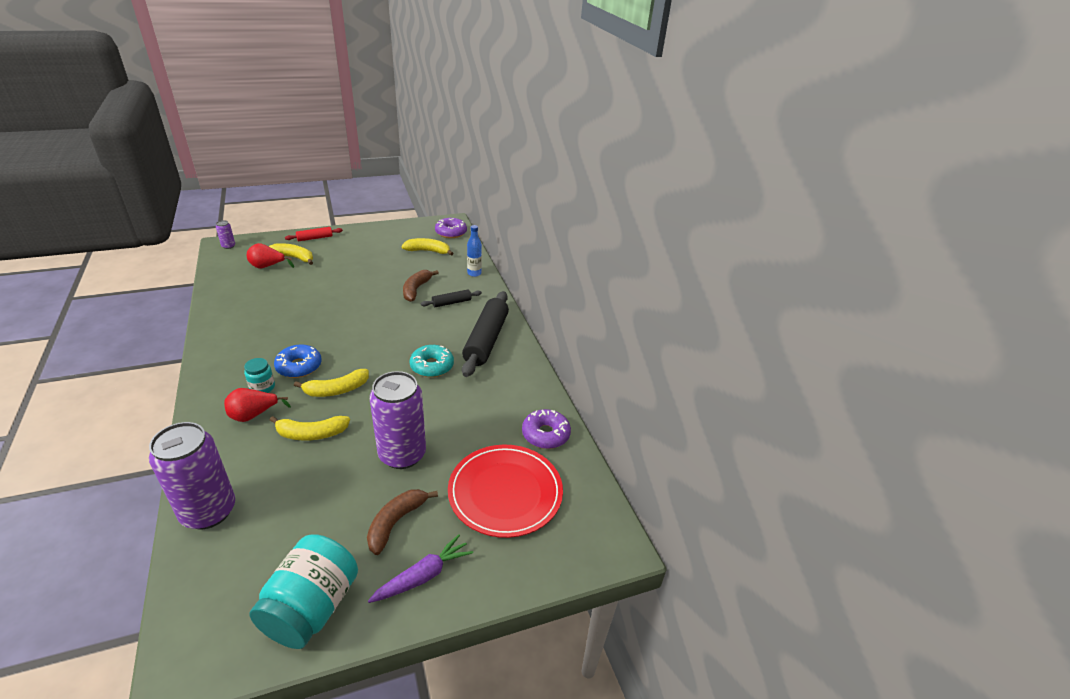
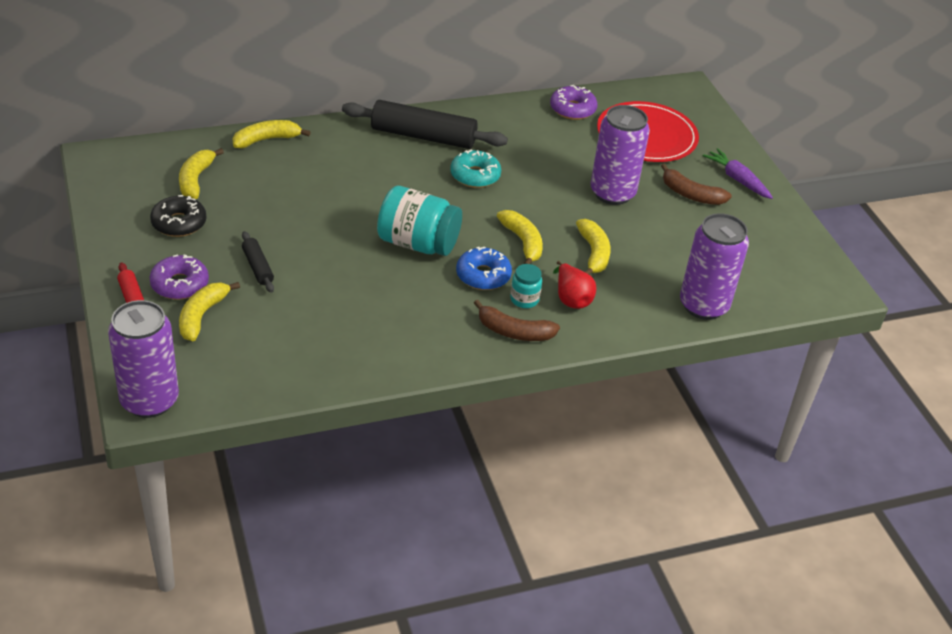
camera: 90 degrees left, 5 degrees up
(228, 246) = (149, 400): purple can -> purple can, size x2.41
(267, 266) = (229, 341): red pear -> none
(312, 607) = (778, 233): turquoise jar -> turquoise jar (418, 243)
(384, 248) = (179, 223): none -> black donut
(416, 289) = (307, 189): brown banana -> brown banana (514, 332)
(451, 232) = (136, 157): purple donut -> purple donut (180, 284)
(451, 303) = (341, 160): black rolling pin -> black rolling pin (257, 267)
(474, 273) = (266, 139): blue bottle -> yellow banana

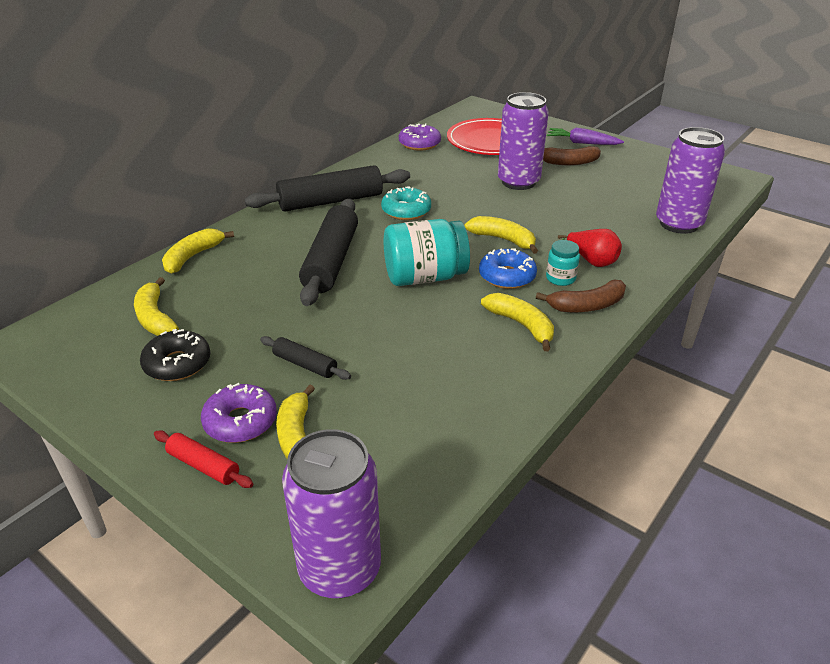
camera: 30 degrees left, 5 degrees down
(362, 194) = (331, 261): none -> black rolling pin
(593, 253) = (562, 224): yellow banana -> yellow banana (521, 325)

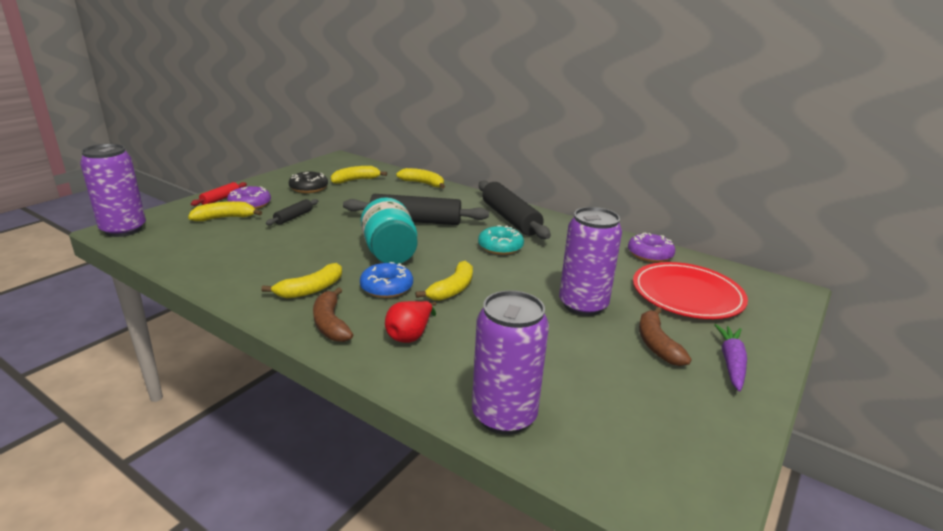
camera: 85 degrees right, 10 degrees down
(560, 278) = (379, 314): turquoise jar -> none

